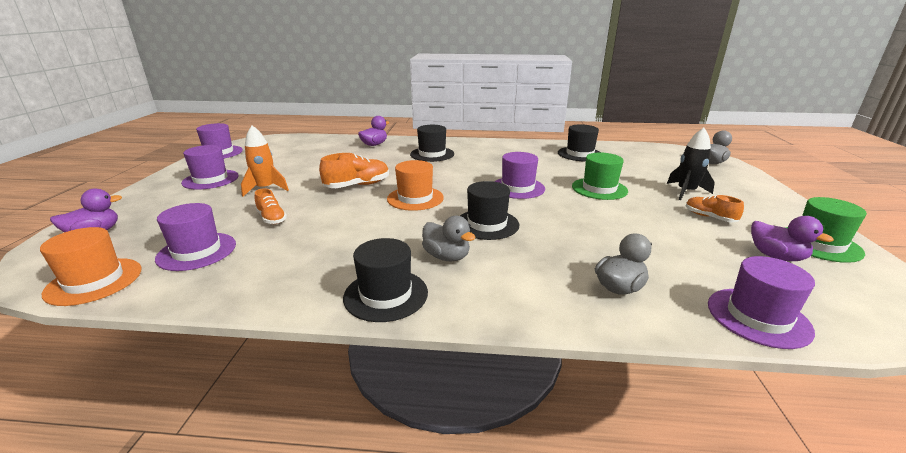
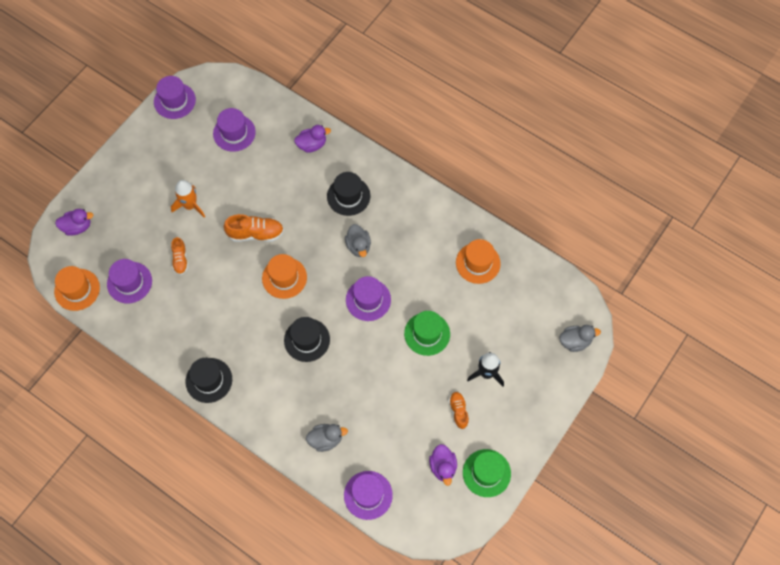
camera: 30 degrees right, 40 degrees up
(210, 179) = (156, 166): purple hat -> purple hat (234, 133)
(447, 257) = (259, 363): grey duck -> grey duck (358, 246)
(580, 154) = (478, 263): black hat -> orange hat

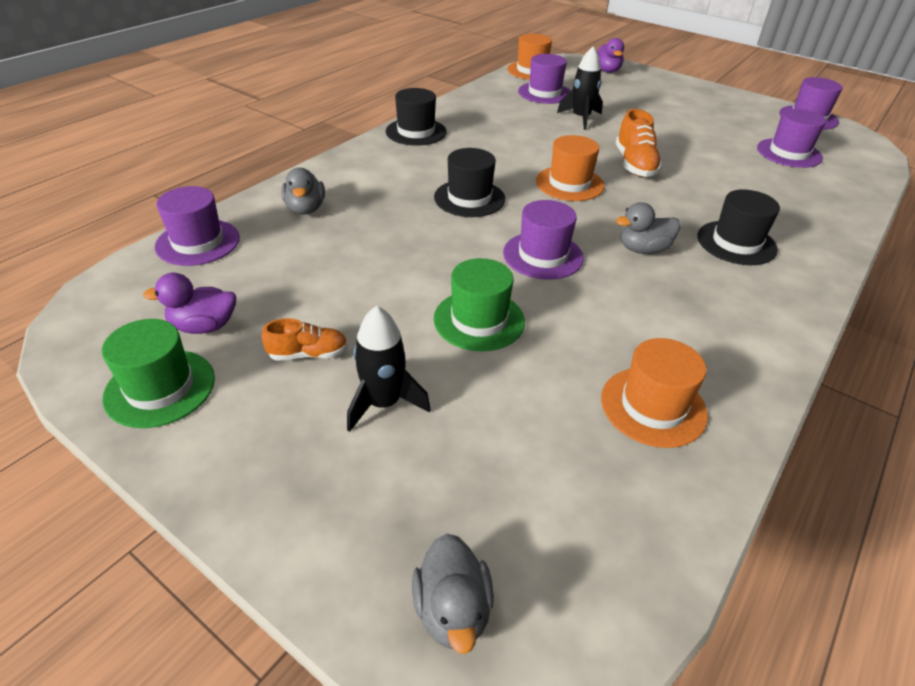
camera: 90 degrees right, 25 degrees down
(180, 259) = (581, 118): orange shoe -> black rocket
(190, 205) = (659, 125): orange rocket -> none
(312, 145) = (813, 212): purple duck -> none

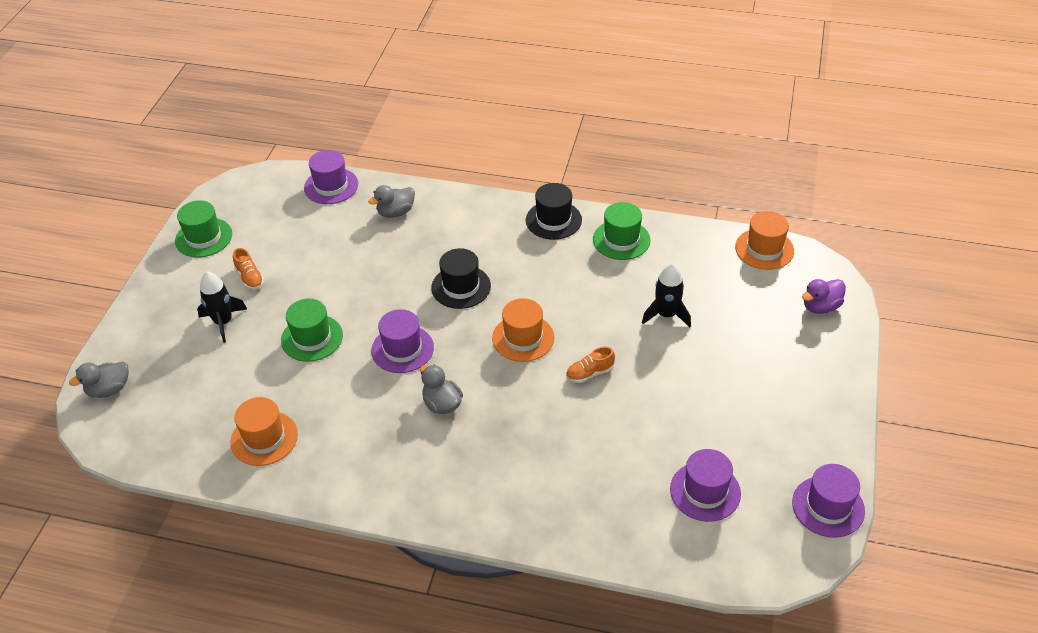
camera: 70 degrees right, 5 degrees up
(204, 326) = (255, 228): purple duck -> none
(472, 112) = (621, 240): none -> green hat
(544, 93) = (710, 274): purple hat -> none
(635, 164) = (589, 373): orange shoe -> orange shoe, size x0.63
(736, 243) = (485, 462): black hat -> none

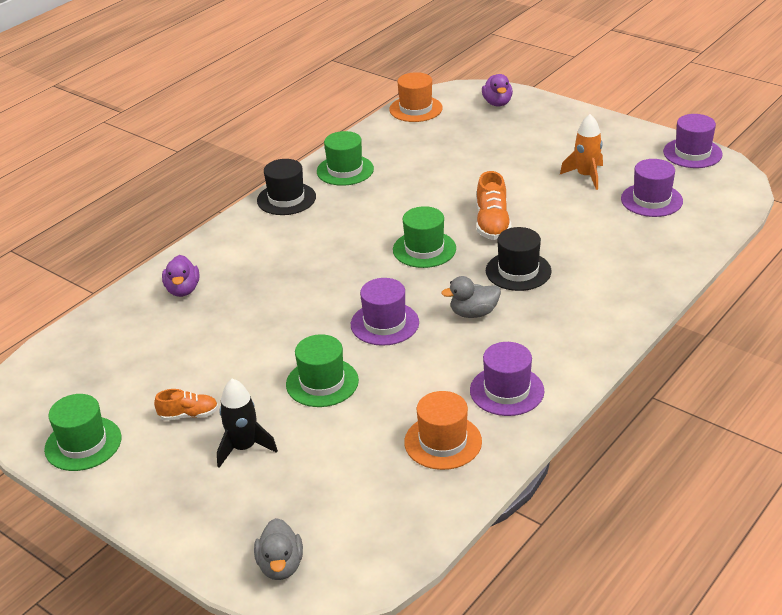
camera: 65 degrees left, 10 degrees down
(331, 186) = (94, 327): purple hat -> purple hat (507, 391)
(396, 212) = (183, 290): grey duck -> purple duck
(461, 287) = (329, 270): black hat -> black hat (518, 271)
(523, 338) = (424, 249): orange hat -> green hat
(589, 373) = (492, 224): orange shoe -> orange shoe, size x1.60
(666, 315) = (453, 171): black rocket -> none
(719, 422) = (586, 176): none -> orange rocket

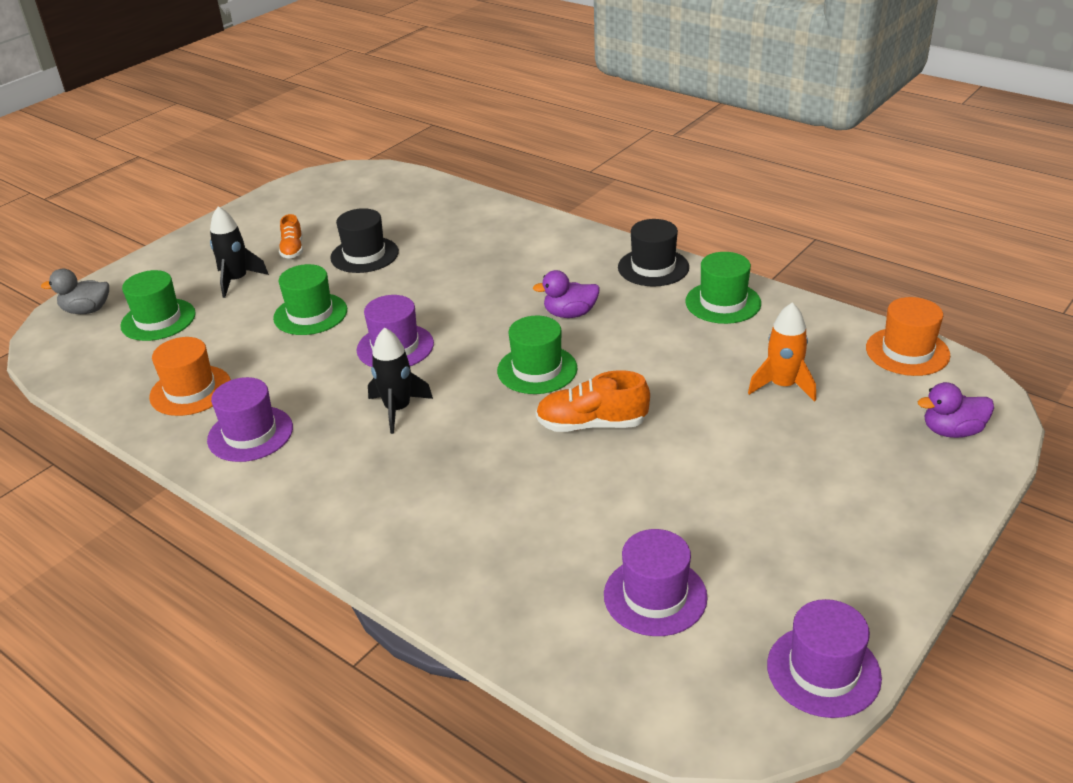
camera: 90 degrees right, 0 degrees up
(83, 443) = (277, 208): green hat -> green hat (158, 320)
(183, 290) = (482, 225): purple duck -> purple duck (570, 314)
(473, 313) = (398, 409): grey duck -> black rocket
(518, 271) = (478, 446): black hat -> black hat (364, 255)
(586, 176) = (726, 522): orange rocket -> orange rocket (782, 386)

